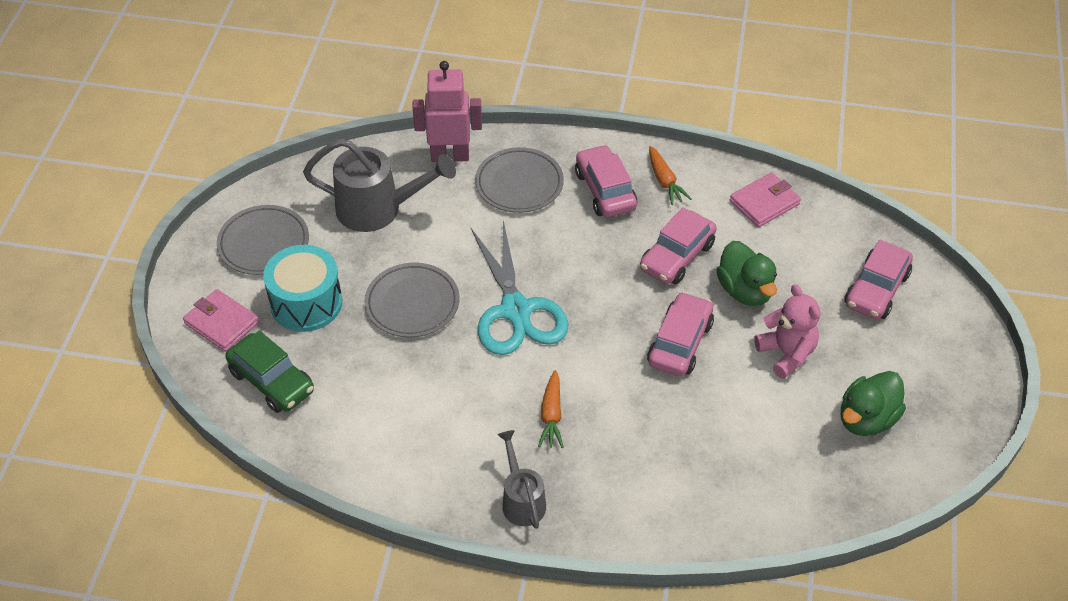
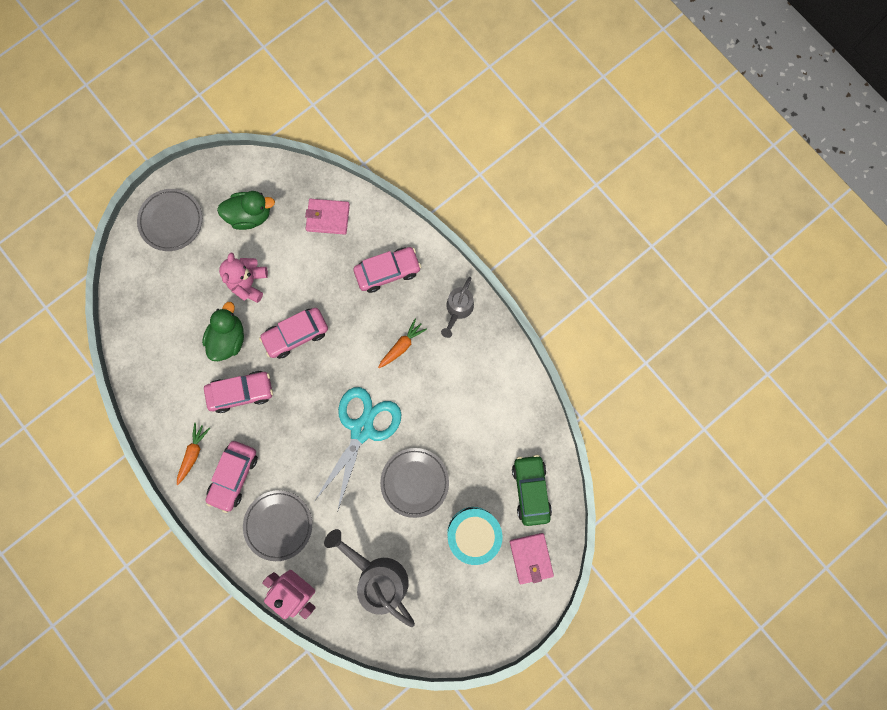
camera: 140 degrees left, 30 degrees up
(264, 243) = (465, 604): grey plate -> grey plate (171, 221)
(764, 202) = (154, 388): pink wallet -> pink wallet (328, 217)
(876, 289) = (160, 281): pink car -> pink car (388, 271)

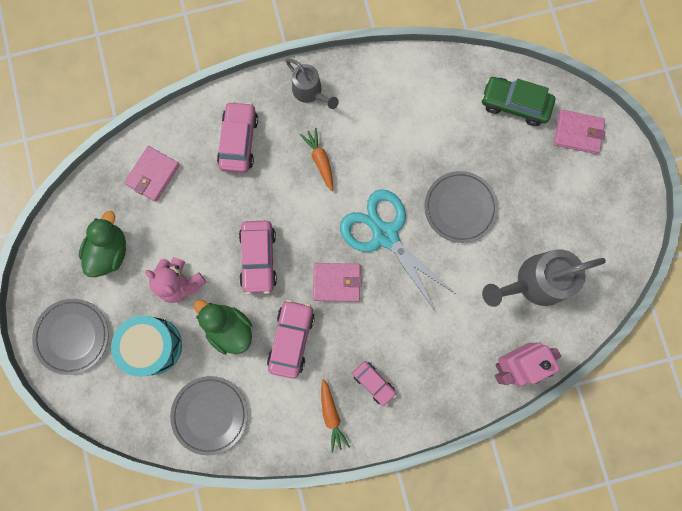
camera: 65 degrees left, 0 degrees up
(193, 453) = (331, 415): orange carrot -> orange carrot turned 150 degrees counterclockwise
(234, 476) = (373, 383): pink car -> pink car, size x0.62
(278, 525) = (443, 358): grey plate -> grey plate (210, 414)
(304, 407) = (337, 282): none -> pink wallet
(473, 533) = (532, 175): turquoise drum -> turquoise drum (153, 346)

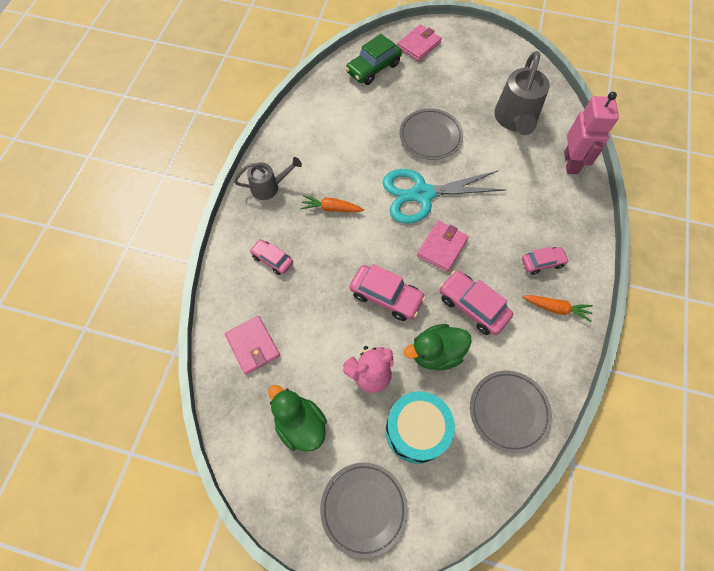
camera: 60 degrees left, 15 degrees down
(239, 141) = (272, 259): pink car -> pink car, size x0.62

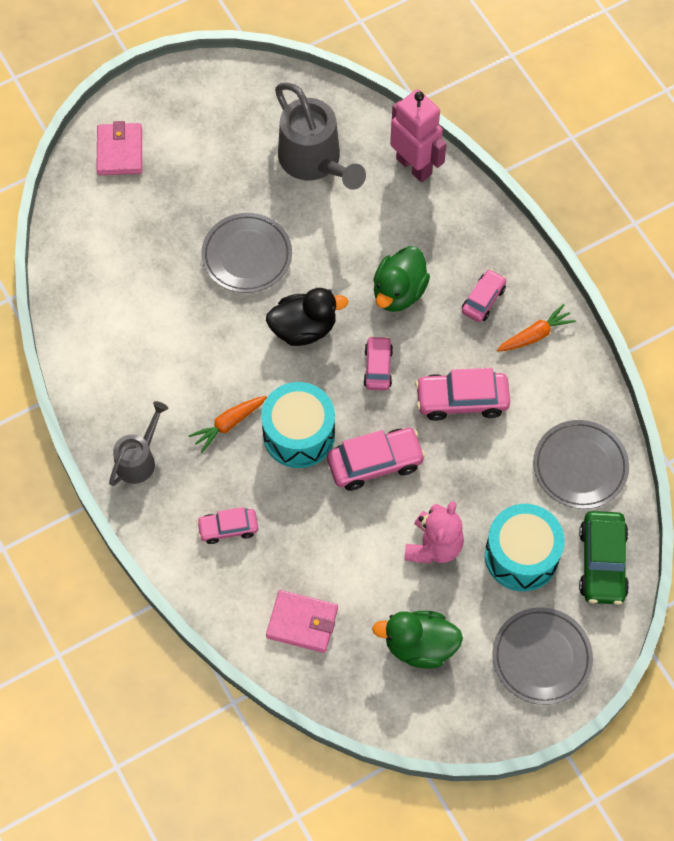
camera: 45 degrees left, 0 degrees up
(361, 245) = (299, 434): none -> turquoise drum
(373, 68) = (99, 224): green car -> green car (602, 563)
(422, 194) = (304, 328): turquoise scissors -> black duck
(436, 353) = (472, 473): green duck -> green duck (399, 292)
(442, 247) = (378, 367): pink wallet -> pink car

